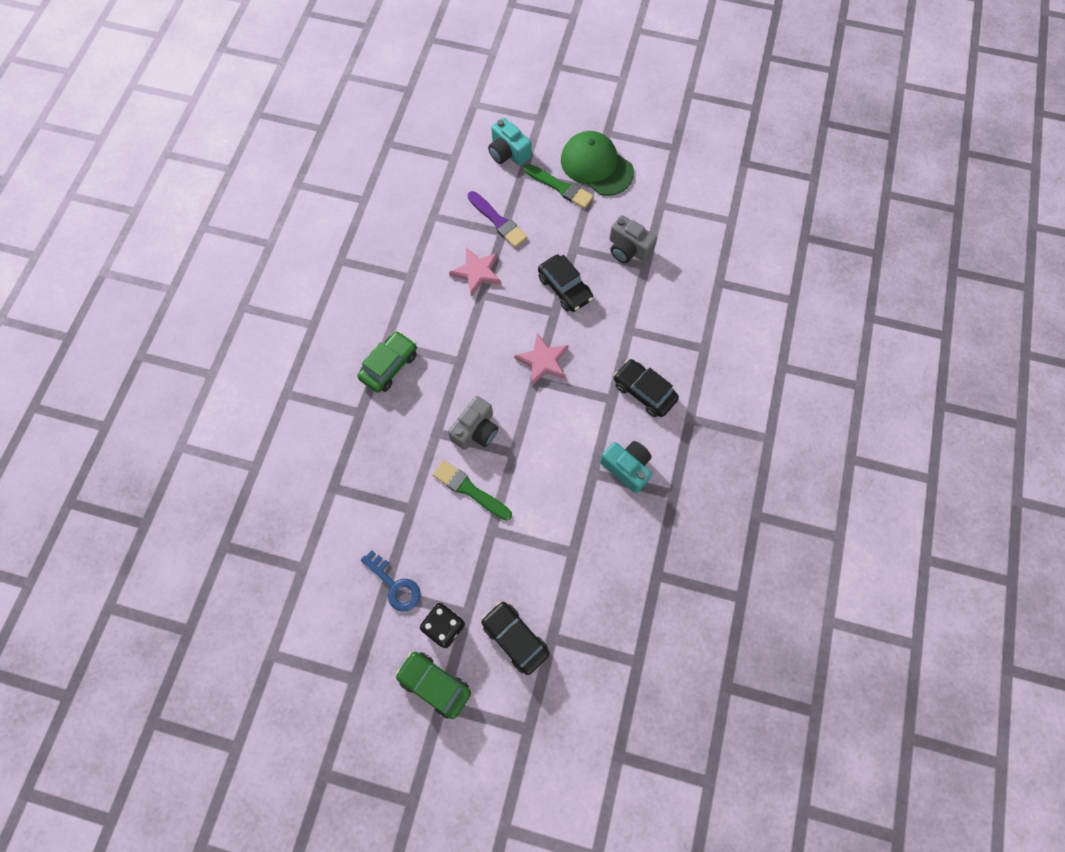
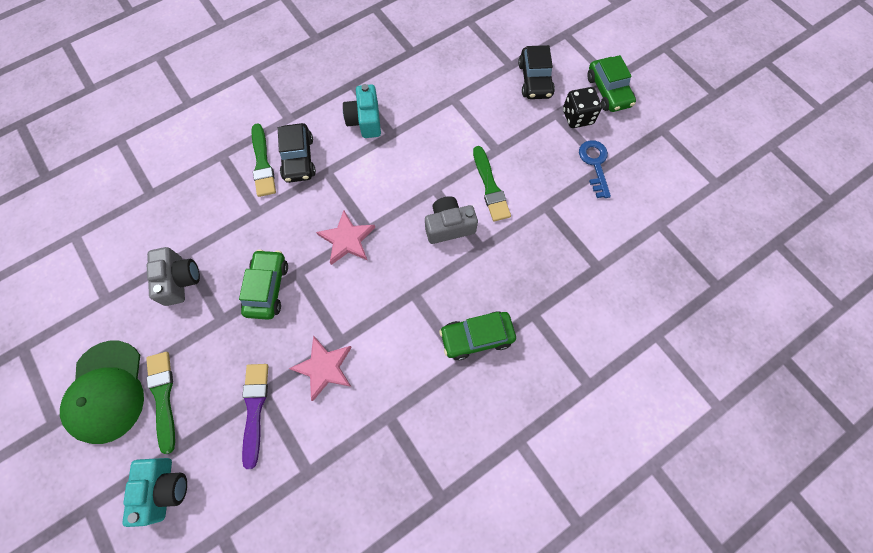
camera: 140 degrees left, 0 degrees up
(565, 288) = (267, 288): black car -> green car
(666, 366) = (262, 163): none -> green brush

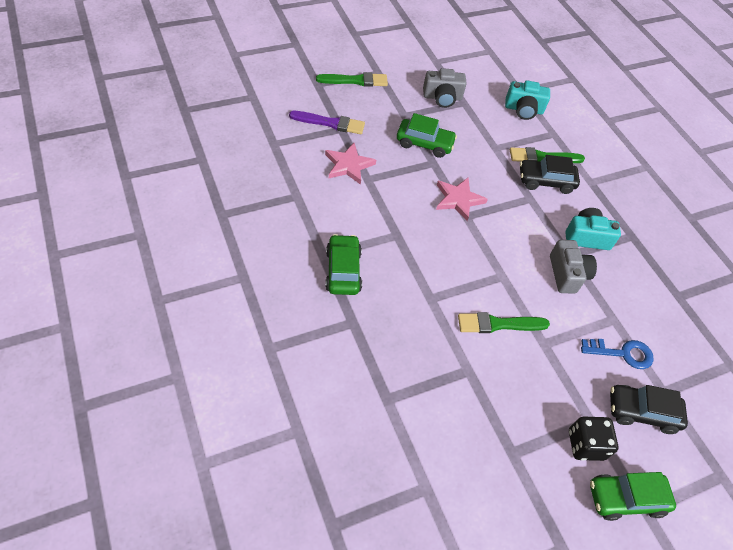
camera: 95 degrees right, 15 degrees down
(107, 391) = (368, 56): green cap -> none
(164, 488) = (293, 75): turquoise camera -> turquoise camera (523, 109)
(449, 226) = (459, 277): grey camera -> grey camera (567, 274)
(595, 164) = (516, 441): blue key -> blue key (622, 353)

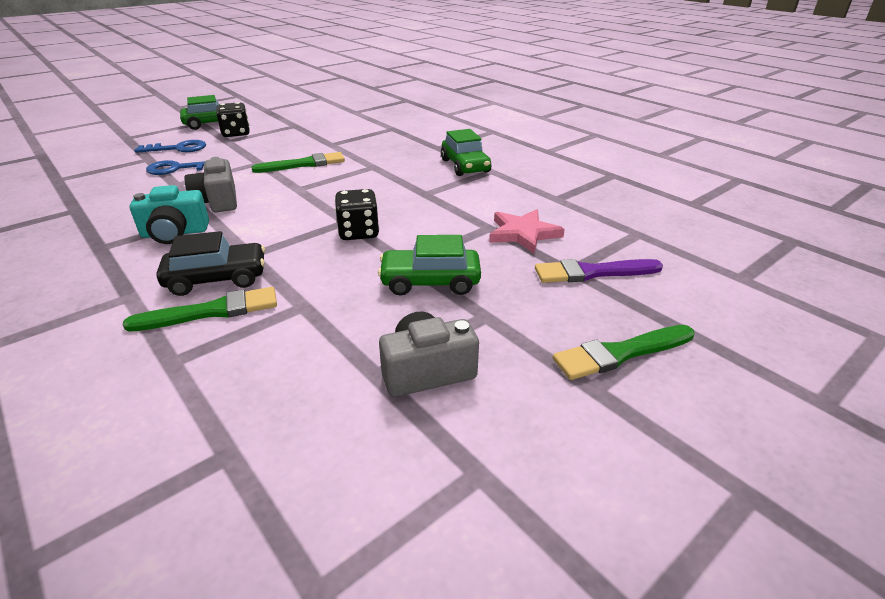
camera: 170 degrees right, 20 degrees down
(458, 199) = (358, 232): pink star -> black dice
(523, 109) = (230, 398): turquoise camera -> none
(641, 412) = (178, 148): black car -> blue key

